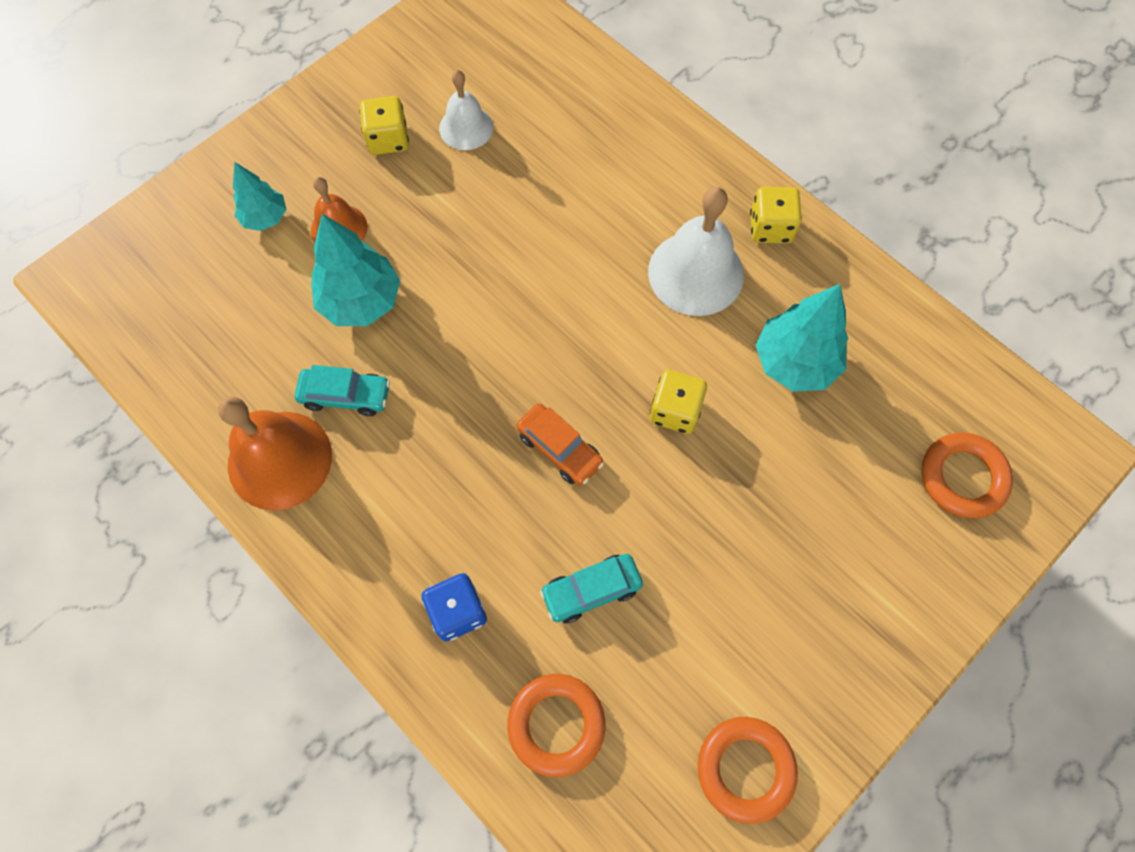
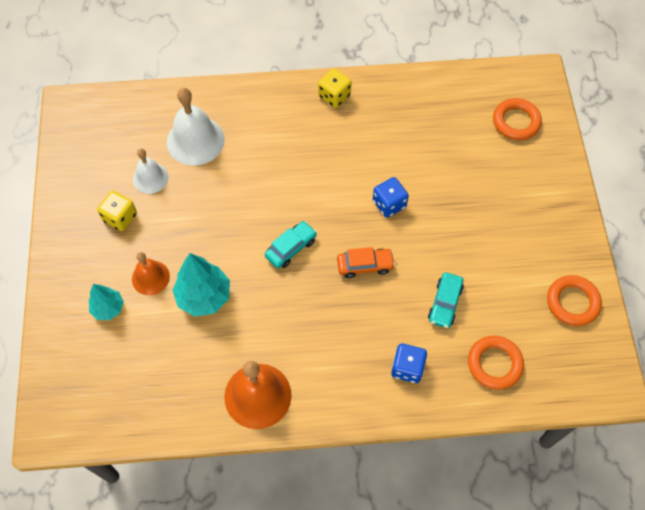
camera: 50 degrees left, 5 degrees down
(345, 395) = (250, 340): turquoise car -> turquoise car (291, 248)
(675, 410) = (389, 204): yellow dice -> blue dice
(695, 273) = (328, 143): white bell -> white bell (195, 140)
(795, 362) = (409, 140): turquoise tree -> none

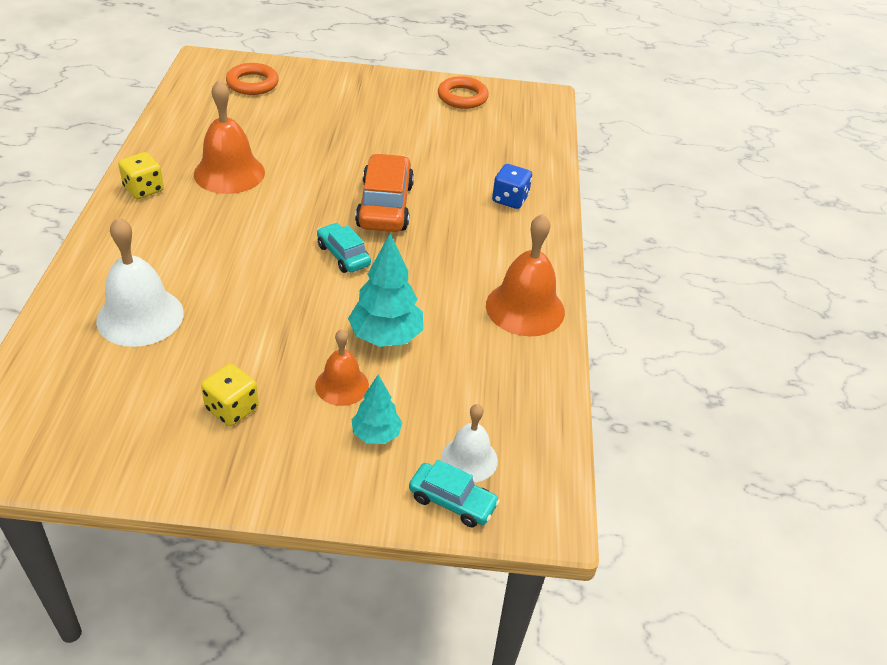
camera: 85 degrees left, 20 degrees down
(150, 178) = (179, 369): white bell -> white bell (469, 459)
(365, 265) = (385, 206): orange car -> orange car, size x1.73
(373, 143) = (229, 173): none -> orange bell
(389, 204) = (314, 176): blue dice -> none
(445, 303) = (444, 164): turquoise car -> turquoise car (452, 501)
(494, 364) = (514, 149): orange ring -> none

